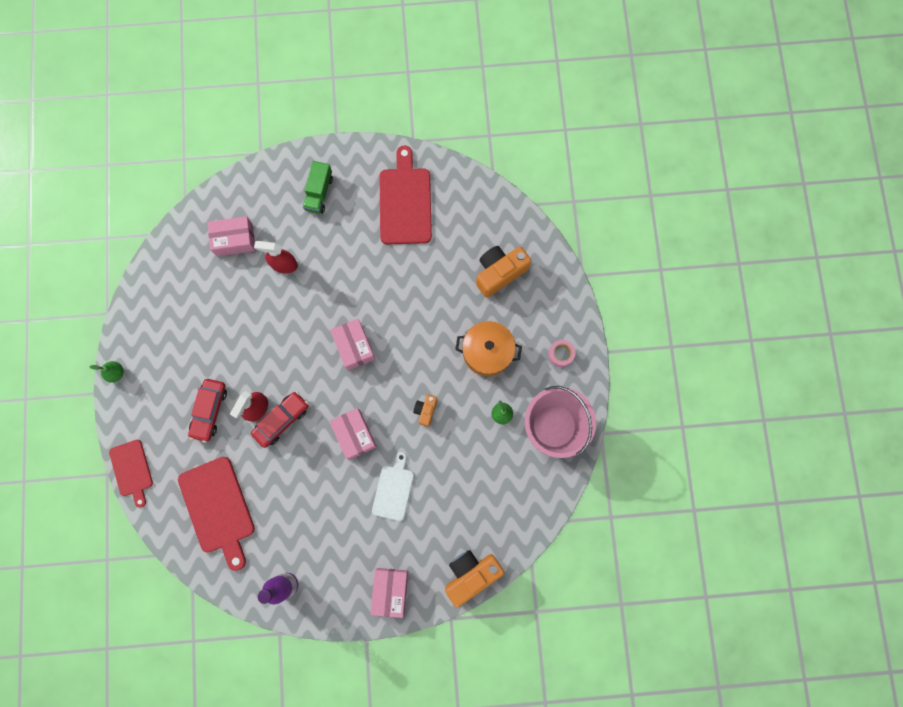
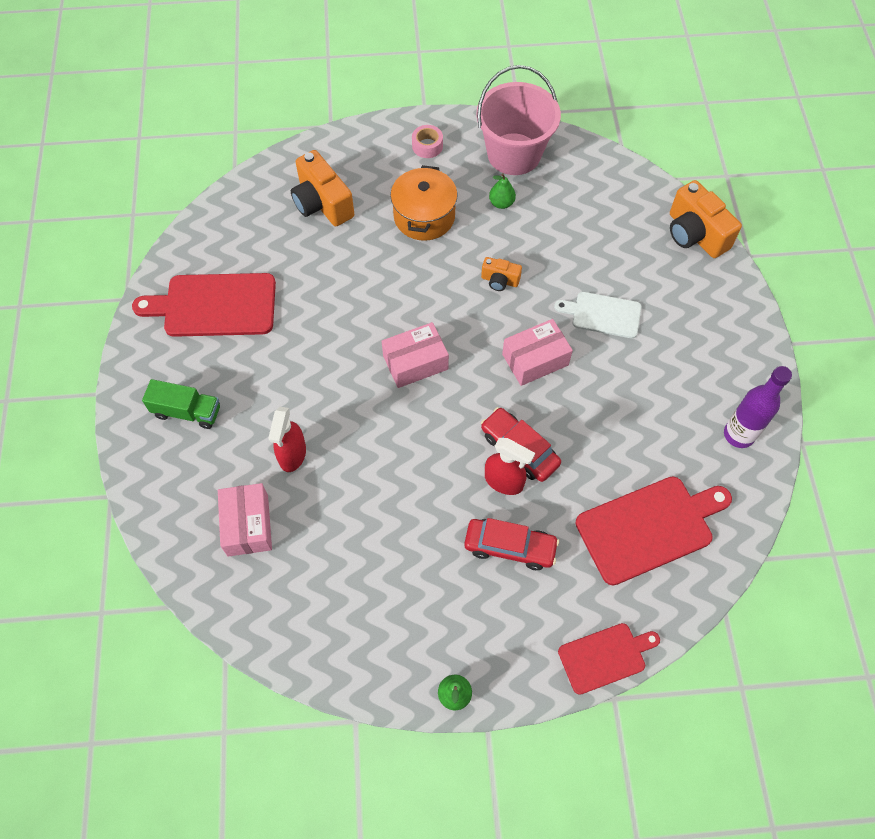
camera: 90 degrees left, 15 degrees down
(390, 591) = (727, 316): pink box -> none

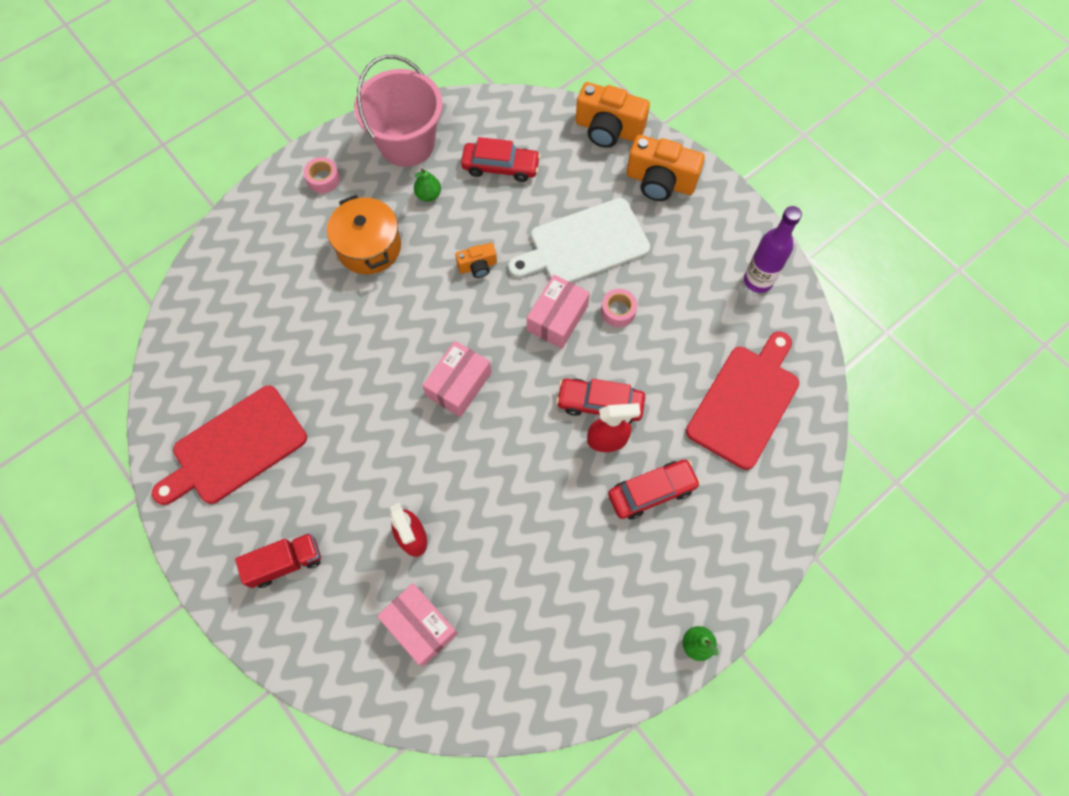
camera: 35 degrees left, 5 degrees up
(187, 411) = (285, 563): green truck -> red truck
(322, 203) = (265, 290): orange camera -> orange camera (660, 182)
(577, 214) = (500, 167): none -> red car
(591, 385) = (618, 311): none -> pink tape
(602, 314) = (584, 244): white cutting board -> white cutting board, size x1.66
(605, 657) = (786, 529): red cutting board -> none

